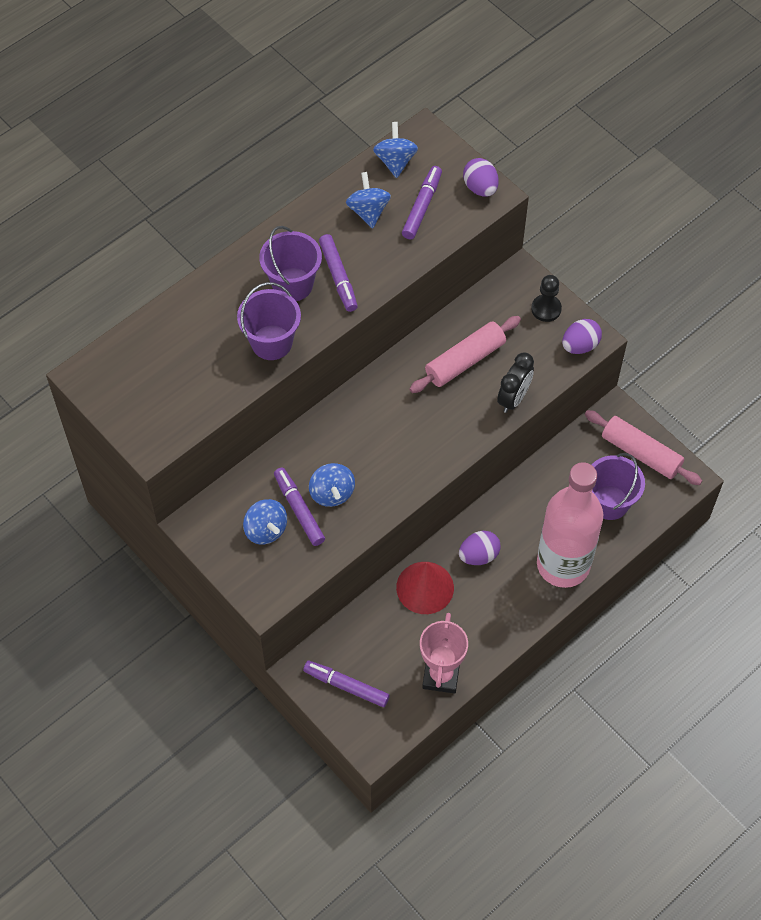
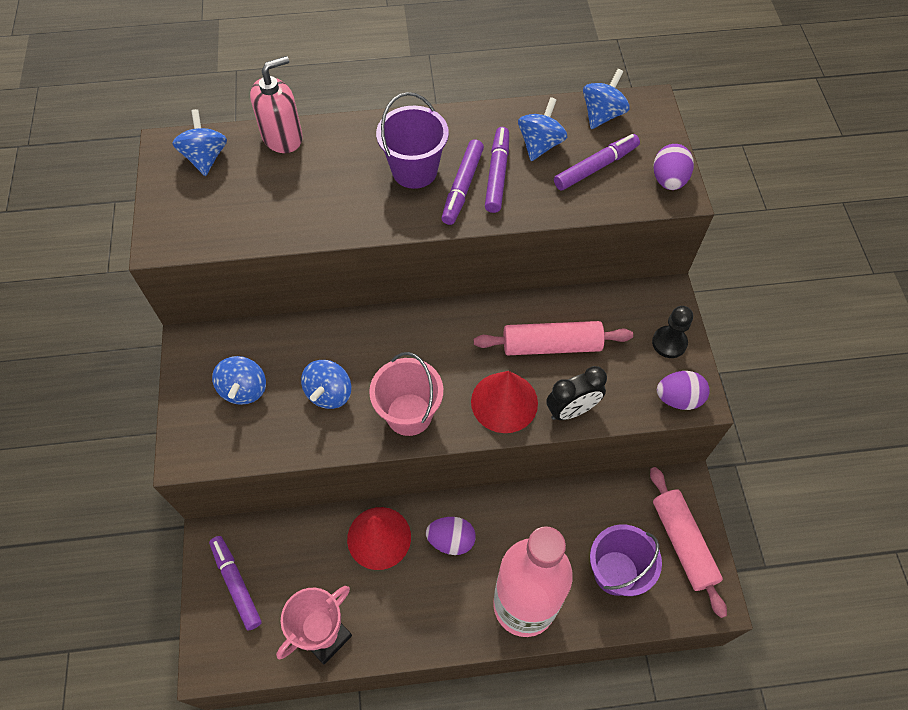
camera: 35 degrees right, 0 degrees up
(122, 366) = (206, 157): none -> blue spinning top
(168, 316) = (282, 137): none -> pink soap dispenser
(271, 342) = (350, 211): purple bucket -> none
(299, 510) = (288, 390): purple marker -> purple marker (497, 174)
(402, 472) = (409, 414): none -> pink bucket
(462, 421) = (504, 402): none -> red cone

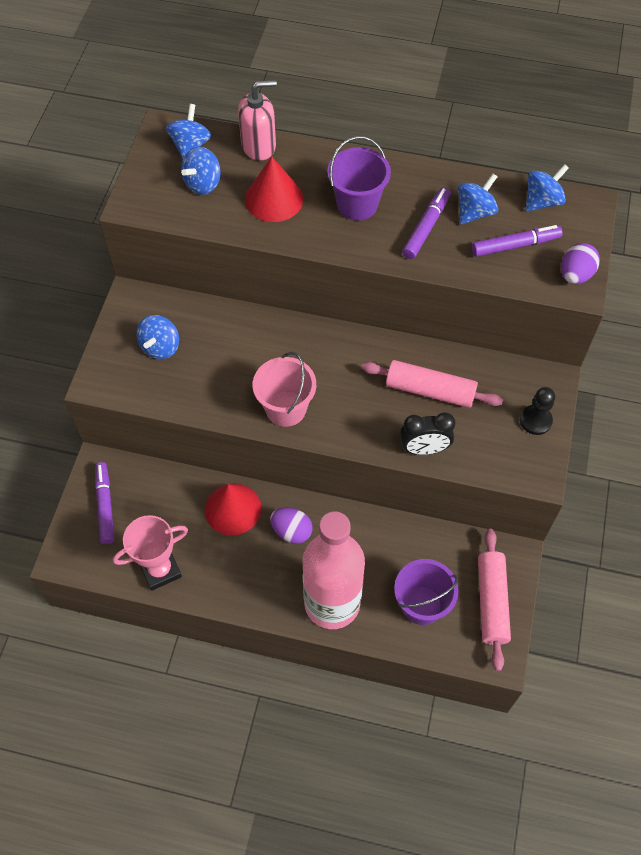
camera: 20 degrees right, 0 degrees up
(329, 393) = (227, 371): blue spinning top -> blue spinning top (203, 183)
(462, 187) = (392, 229): purple marker -> none
(504, 402) = (369, 424): red cone -> red cone (274, 199)
(678, 398) = (522, 469): purple egg -> none

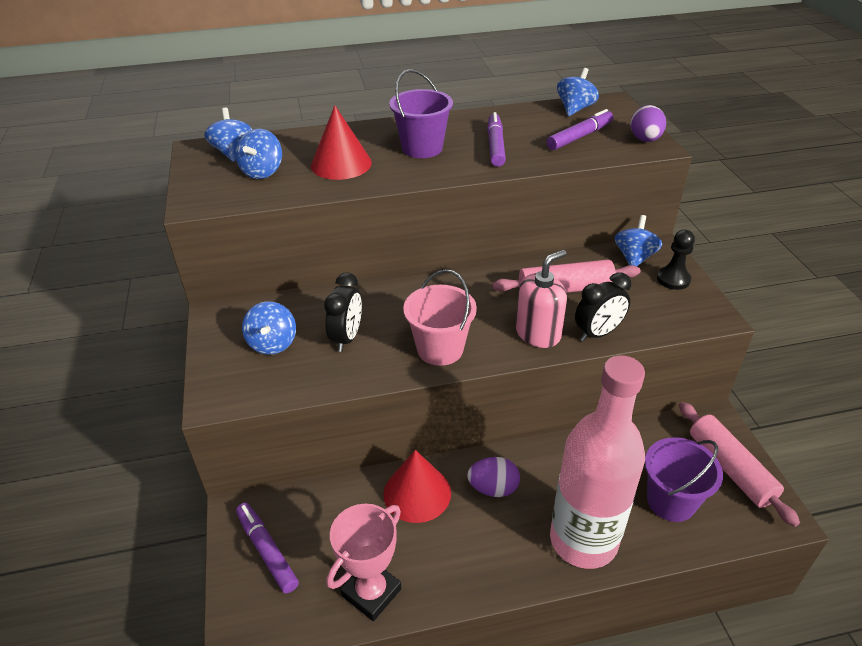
camera: 25 degrees left, 20 degrees down
(219, 365) = (347, 338): none -> black clock
(259, 146) = (301, 137): pink soap dispenser -> pink soap dispenser (538, 333)
(475, 212) = (527, 127): blue spinning top -> blue spinning top (634, 257)

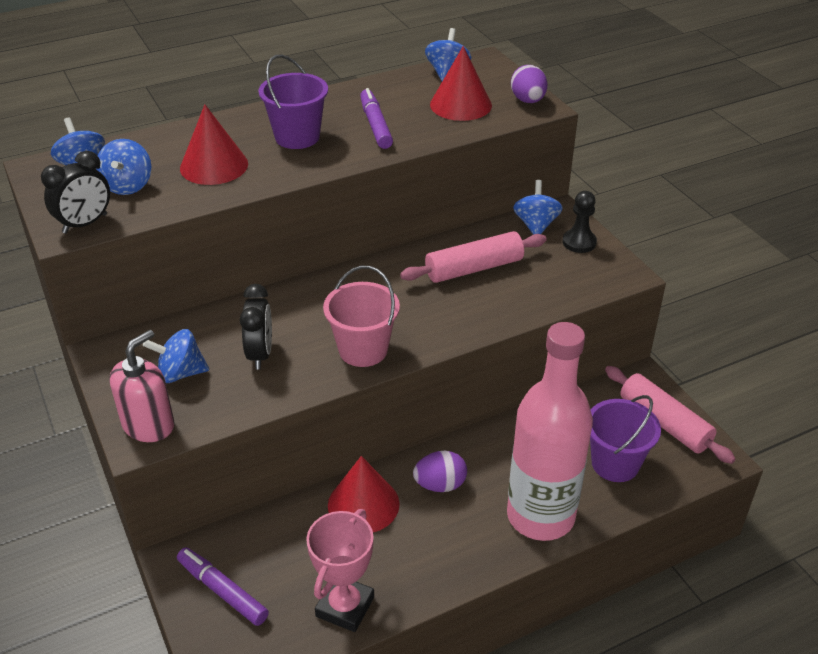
camera: 15 degrees left, 0 degrees up
(272, 343) = (180, 373): blue spinning top -> blue spinning top turned 105 degrees clockwise
(538, 333) = (458, 318): pink soap dispenser -> pink soap dispenser (149, 425)
(580, 137) = (460, 105): purple marker -> red cone
(598, 333) = (518, 309): black clock -> black clock (85, 224)

